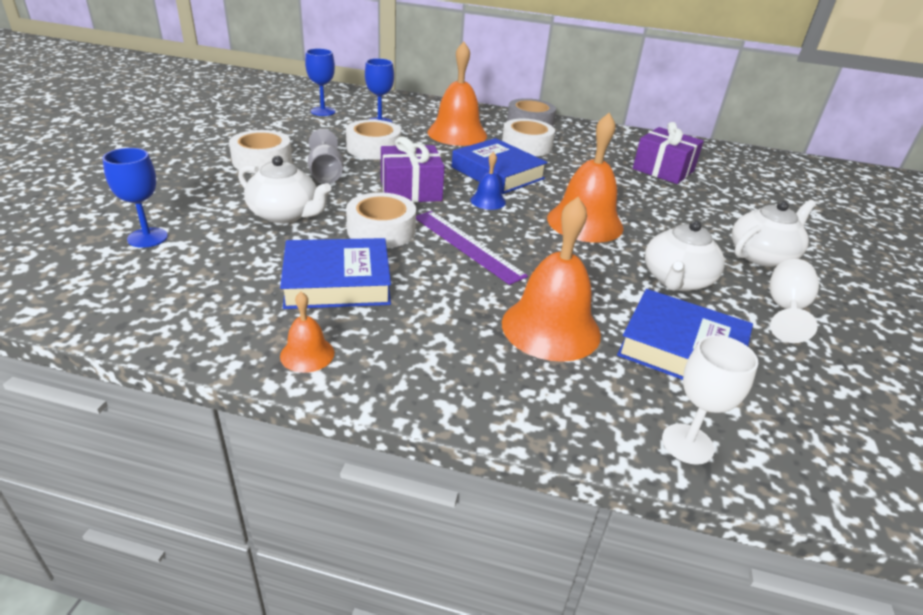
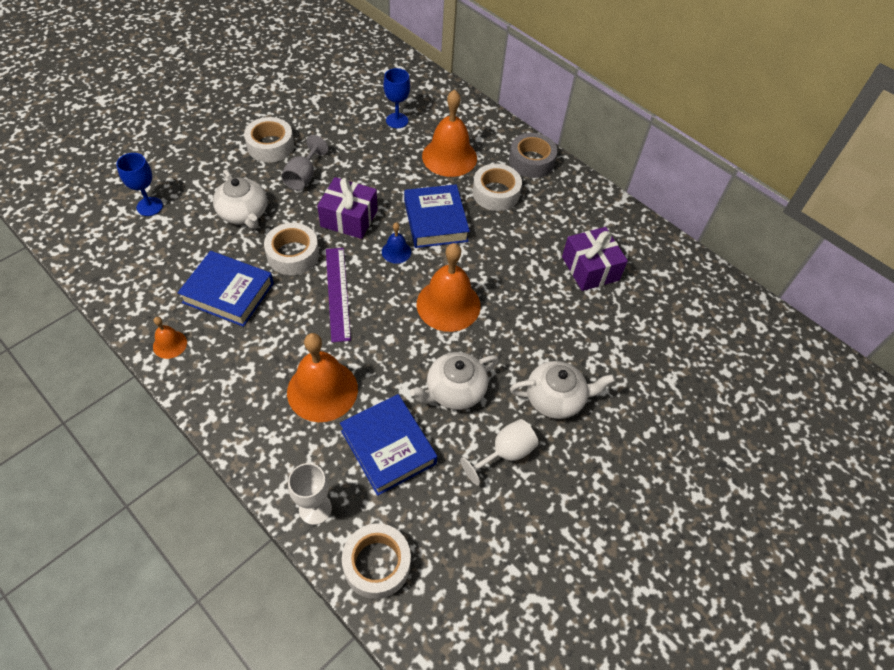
camera: 30 degrees right, 20 degrees up
(323, 111) = (362, 91): blue goblet -> none
(373, 148) = (363, 156): white tape -> white tape (377, 564)

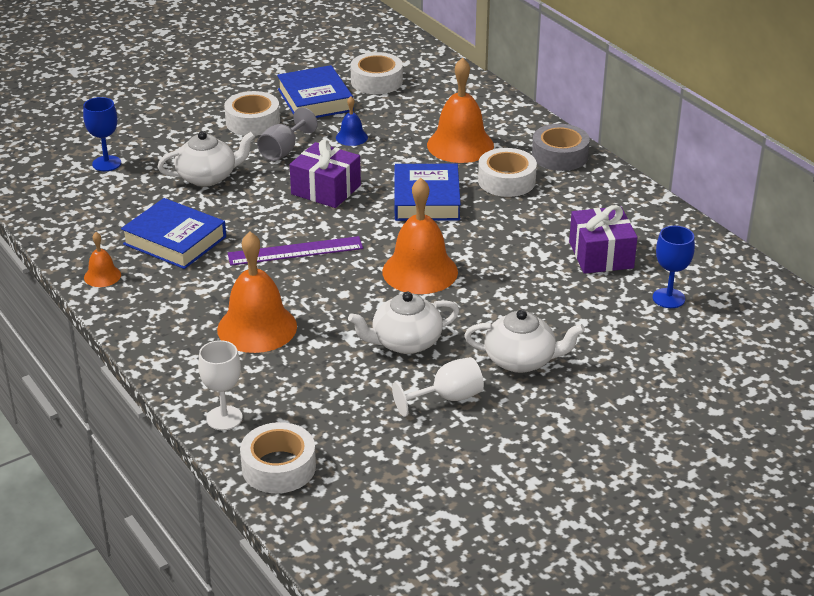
camera: 15 degrees right, 20 degrees down
(244, 213) = (208, 177): white teapot -> white teapot turned 90 degrees counterclockwise
(293, 254) = (254, 215): white tape -> white tape (376, 81)
(337, 293) = (295, 251): purple ruler -> purple ruler turned 75 degrees clockwise
(388, 447) = (317, 379): blue book -> blue book (315, 100)
(396, 251) = (372, 222): blue bell -> blue bell (351, 137)
(397, 120) = (406, 109): blue goblet -> blue goblet (668, 298)

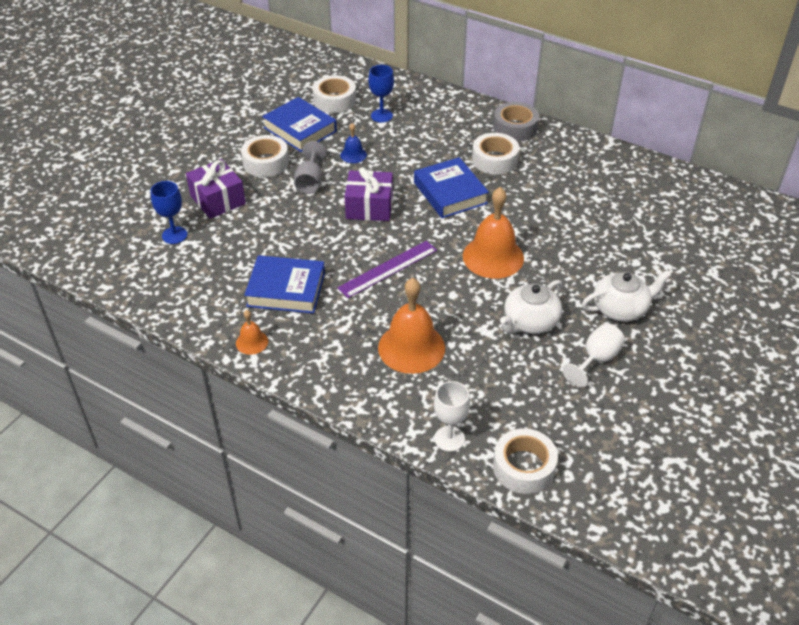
camera: 25 degrees left, 10 degrees up
(208, 177) = (268, 223): white teapot -> none
(460, 145) = (438, 139): orange bell -> none
(601, 255) = (606, 202): purple gift -> purple gift (218, 200)
(668, 298) = (676, 223): blue goblet -> blue goblet (381, 116)

